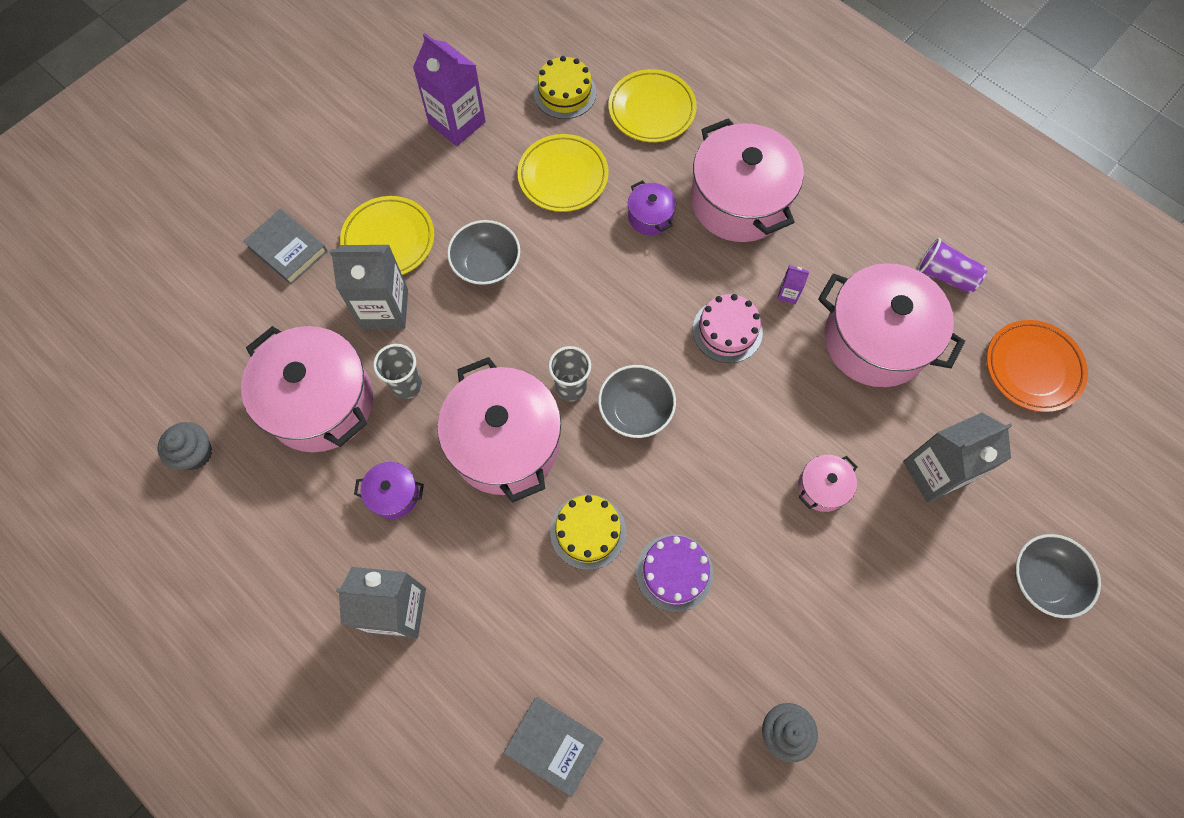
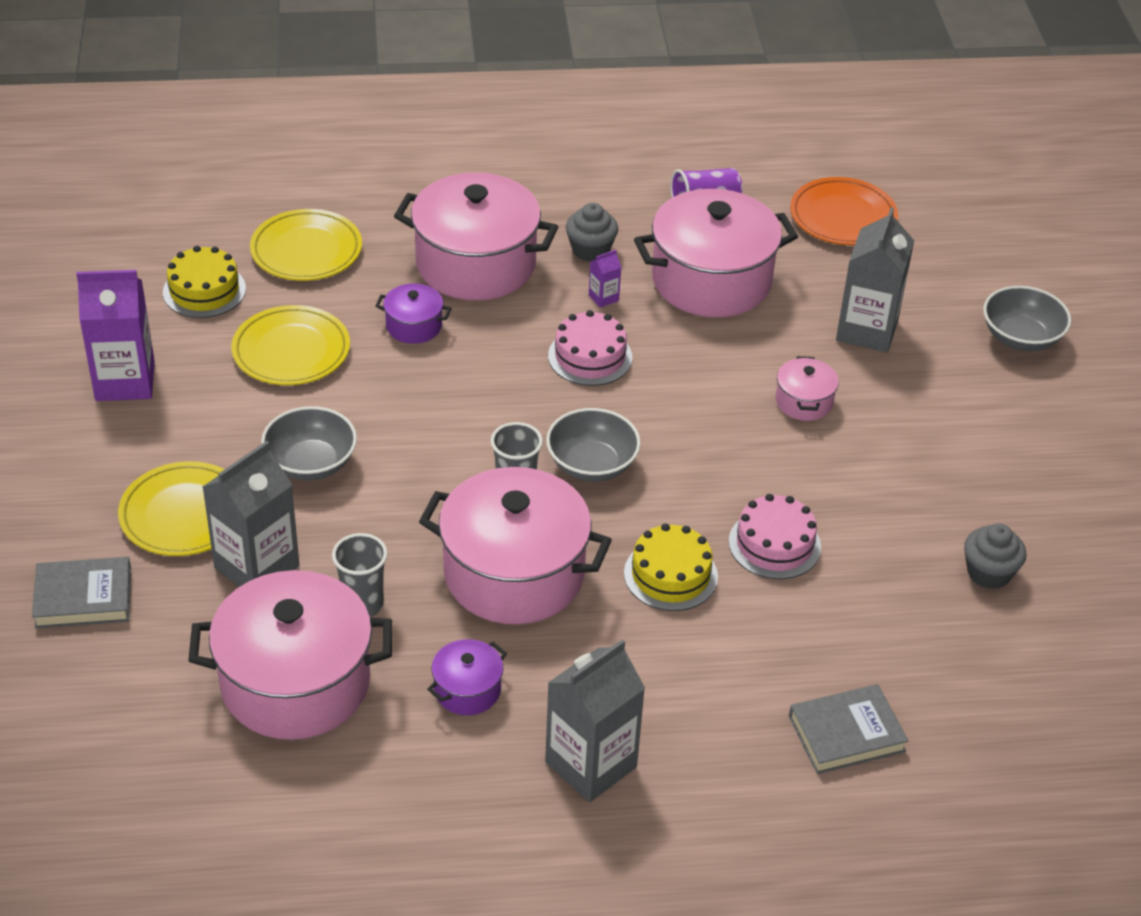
camera: 50 degrees left, 25 degrees down
(195, 453) = (221, 824): grey cupcake -> grey cupcake (590, 250)
(674, 572) = (774, 544): purple cake -> pink cake

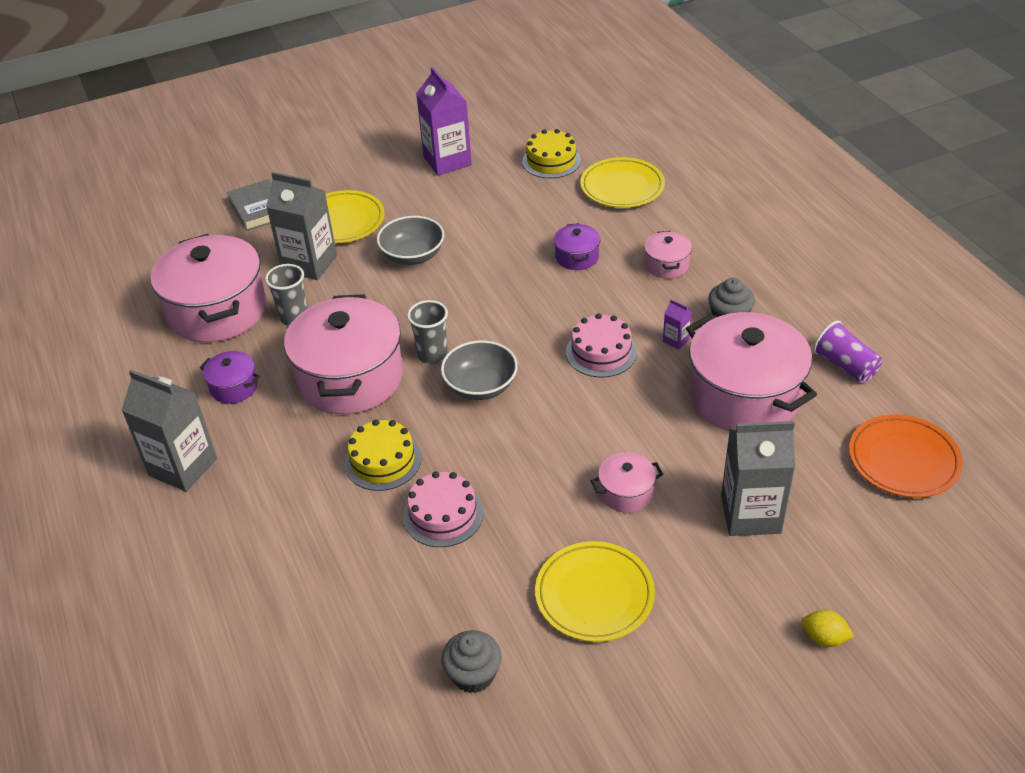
camera: 75 degrees right, 0 degrees up
(291, 351) = (515, 213): yellow plate -> yellow plate (594, 595)
(476, 264) = (666, 265): pink pot -> pink pot, size x0.45
(846, 734) = (250, 610): grey book -> none
(1021, 338) = (824, 638): grey bowl -> yellow lemon

